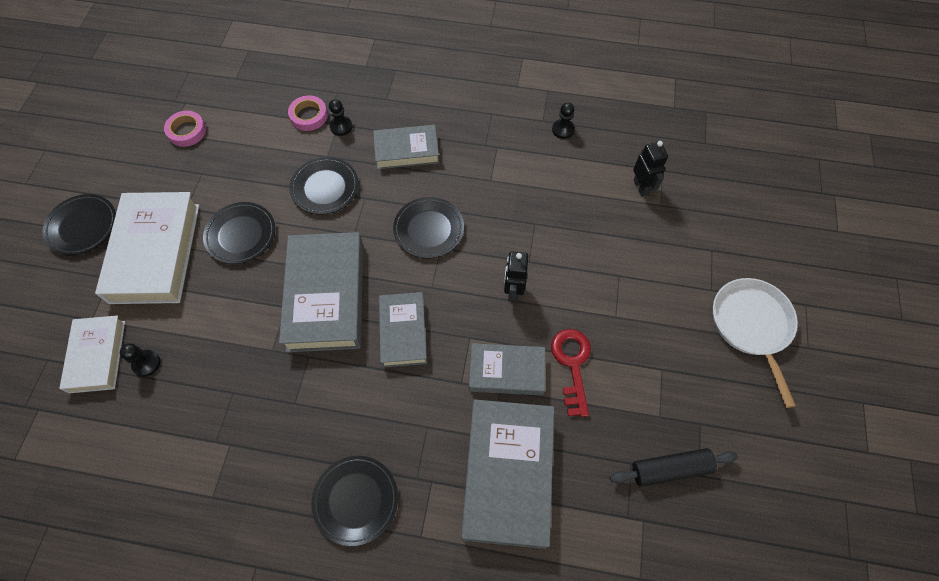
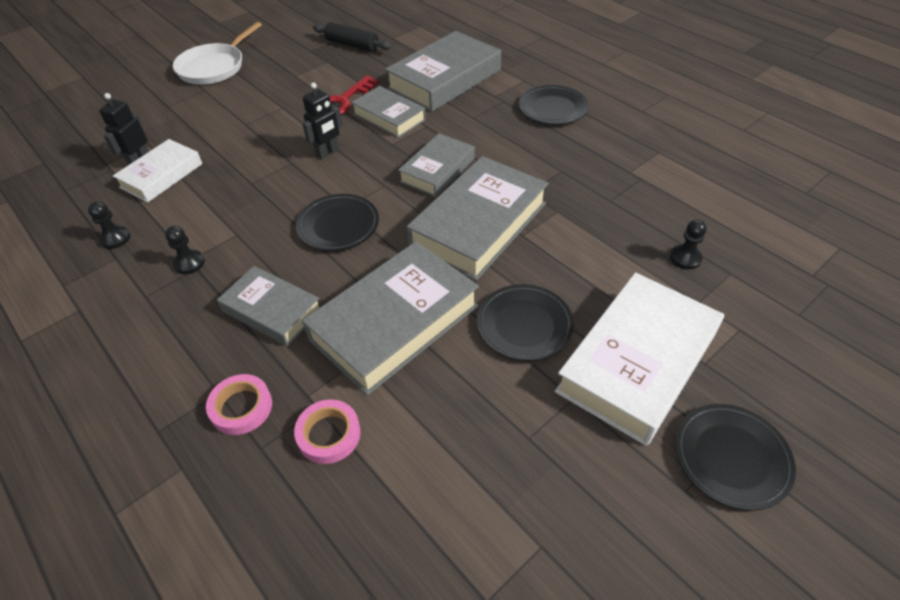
camera: 140 degrees left, 15 degrees down
(97, 356) = (738, 289): white book -> white book (161, 175)
(187, 131) = (512, 531): pink tape -> pink tape (241, 407)
(325, 188) = (394, 322): black plate -> grey book
(341, 126) = (306, 389): black pawn -> black pawn (189, 263)

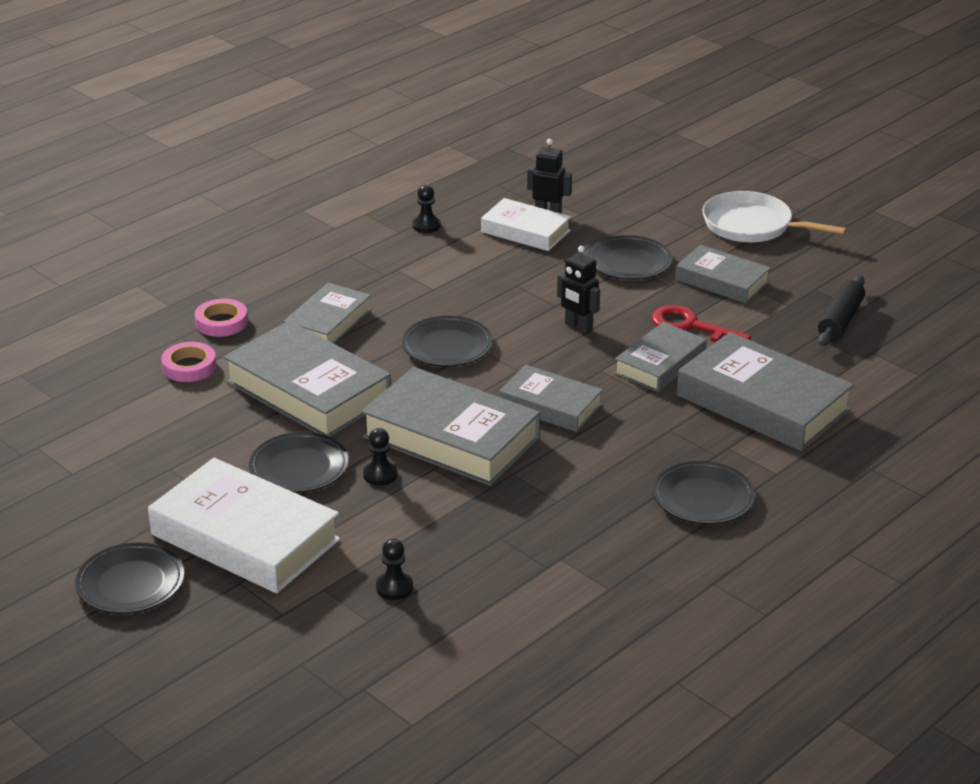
camera: 85 degrees right, 15 degrees down
(189, 263) = (392, 270): black pawn -> black pawn (380, 475)
(241, 123) = (629, 263): none -> black plate
(285, 84) = (722, 281): none -> grey book

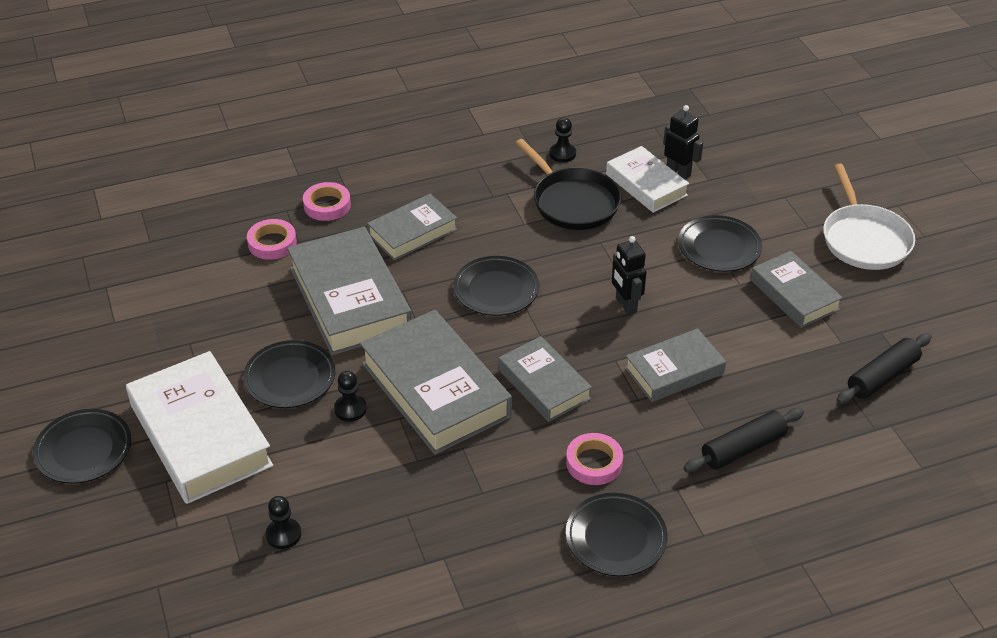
camera: 25 degrees right, 10 degrees up
(467, 261) = (573, 202): none -> black pan
(641, 450) = (594, 462): none -> pink tape
(691, 327) = (731, 338): red key -> none
(751, 226) = (864, 239): white pan -> white pan turned 150 degrees counterclockwise
(763, 403) = (743, 448): grey book -> black rolling pin

